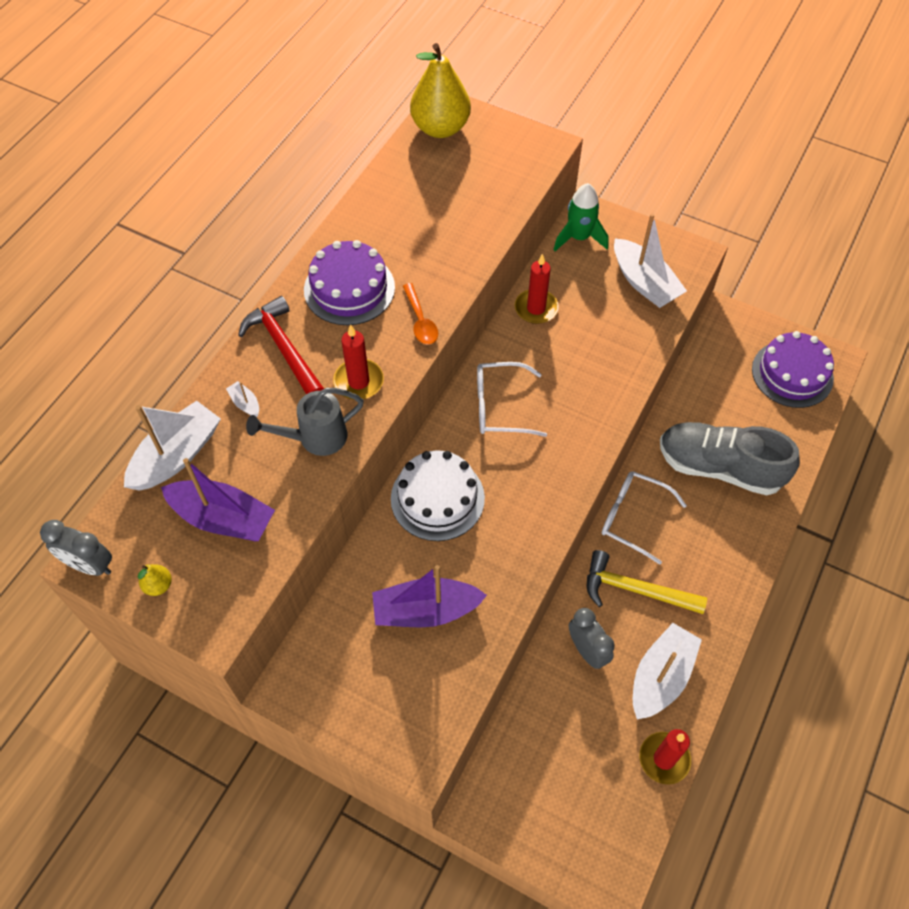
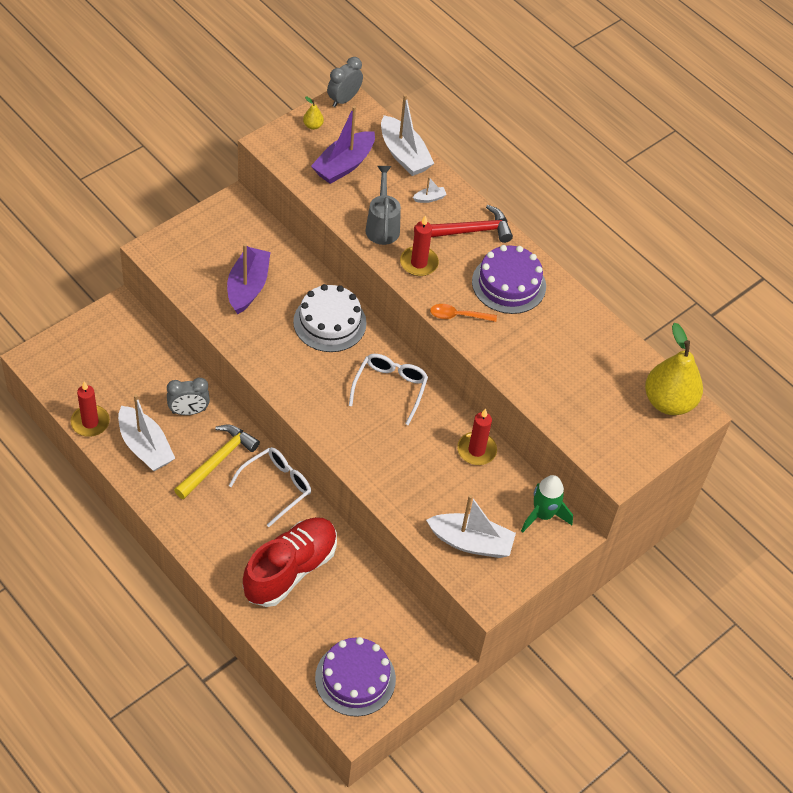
camera: 105 degrees right, 5 degrees down
(644, 283) = (471, 542): white boat -> white boat turned 150 degrees counterclockwise
(719, 467) = (290, 569): grey shoe -> red shoe

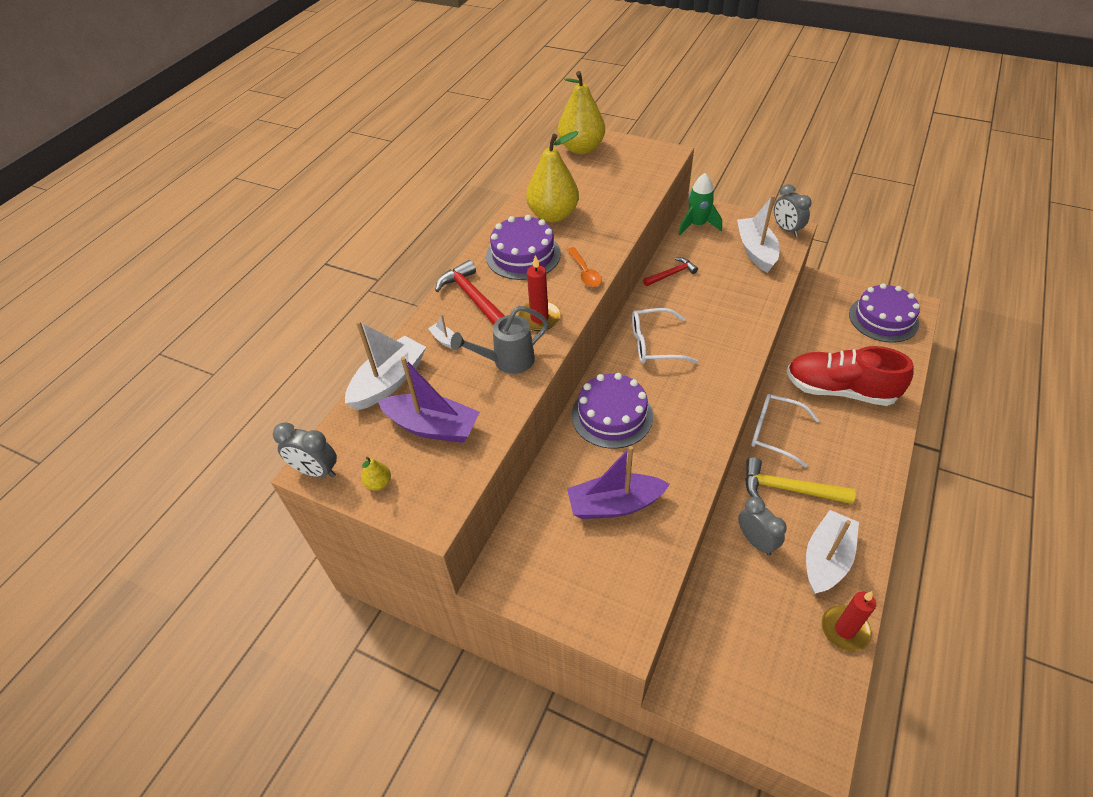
camera: 105 degrees left, 5 degrees down
(329, 322) = (612, 415): white cake -> purple cake
(476, 450) = (671, 274): red candle -> red hammer
(490, 593) = (786, 229): none -> grey clock
(557, 329) = (553, 215): none -> yellow pear

